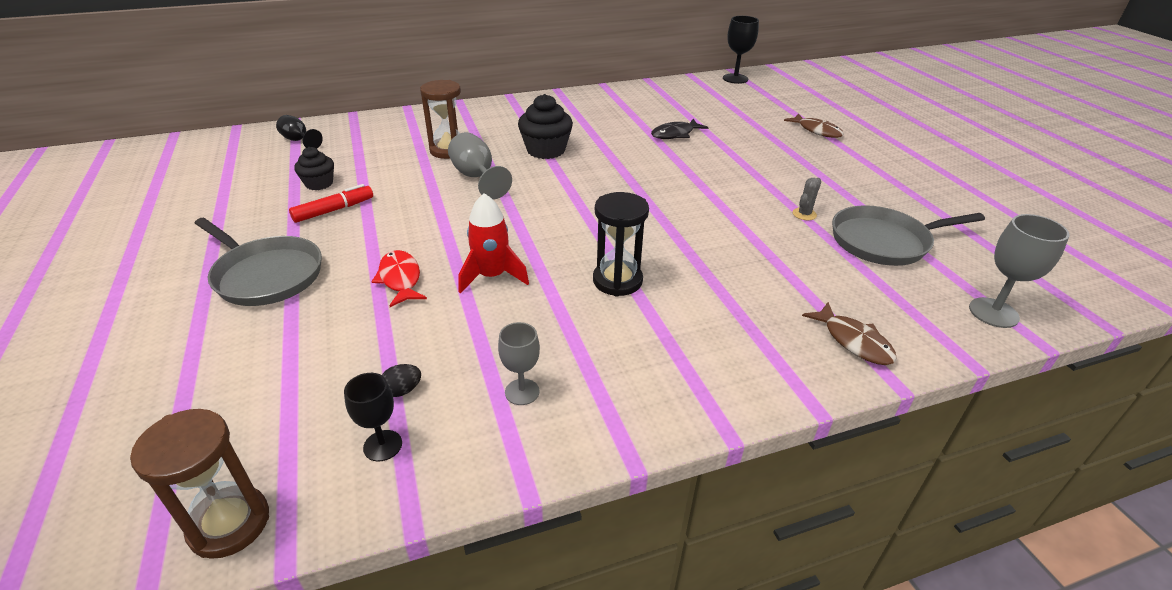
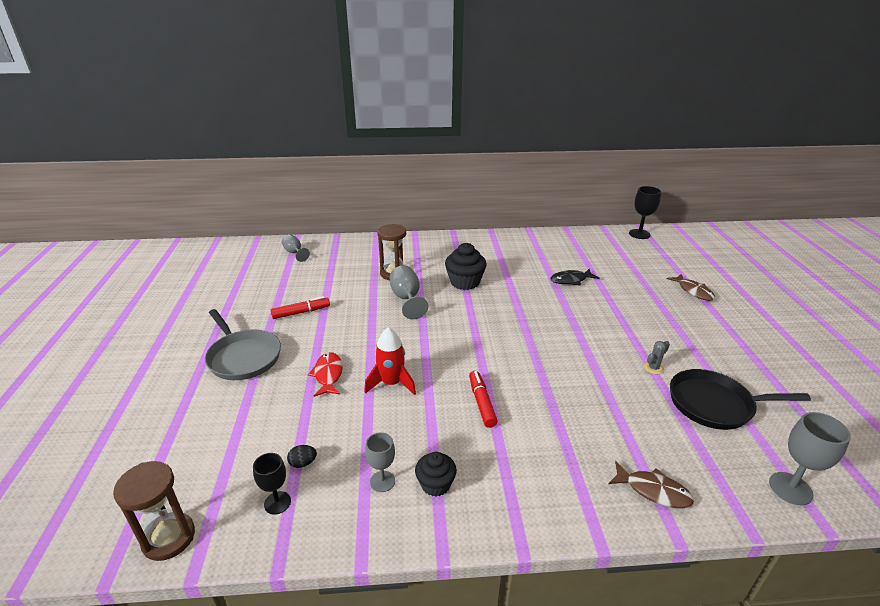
camera: 15 degrees right, 5 degrees down
(298, 140) = (294, 253): black goblet -> grey goblet
(319, 184) = (297, 289): black cupcake -> black cupcake (435, 484)
(617, 281) = (481, 403): black hourglass -> red marker
(854, 341) = (653, 491): brown fish -> brown fish turned 45 degrees counterclockwise
(883, 242) = (714, 404): grey pan -> black pan

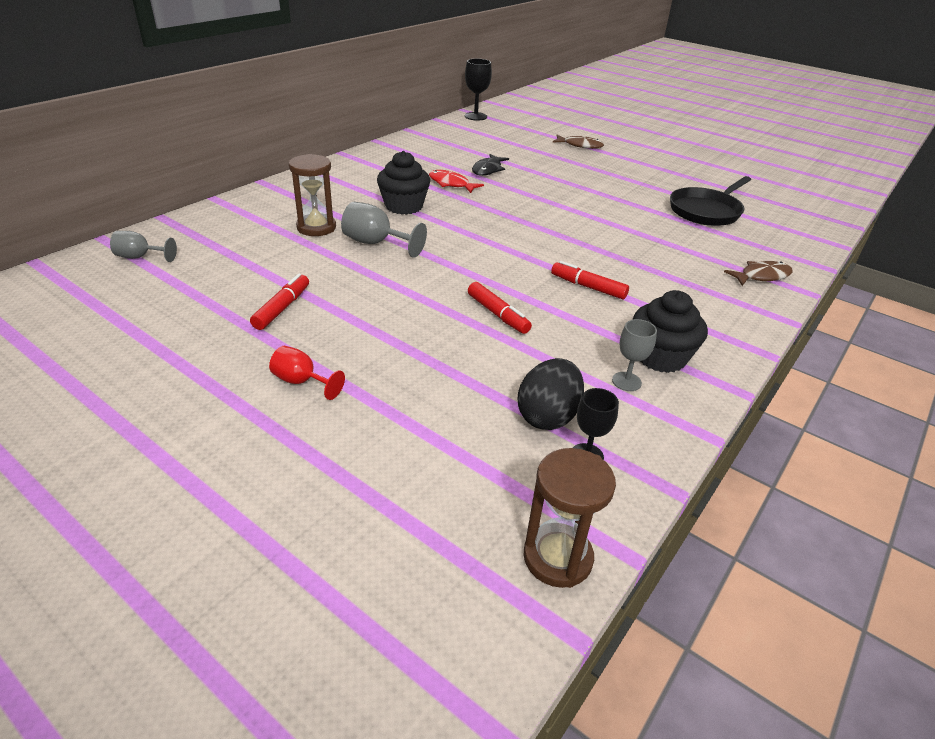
camera: 50 degrees left, 5 degrees up
(243, 357) = (301, 382): grey pan -> red goblet
(303, 463) = (547, 416): black egg -> black egg, size x2.20
(328, 375) = (428, 341): red fish -> red fish (451, 184)
(391, 383) = (498, 314): red rocket -> red marker
(435, 484) = (660, 357): black cupcake -> black cupcake, size x1.59
(653, 368) = (643, 206): grey cactus -> none
(790, 488) = (803, 236): grey goblet -> none

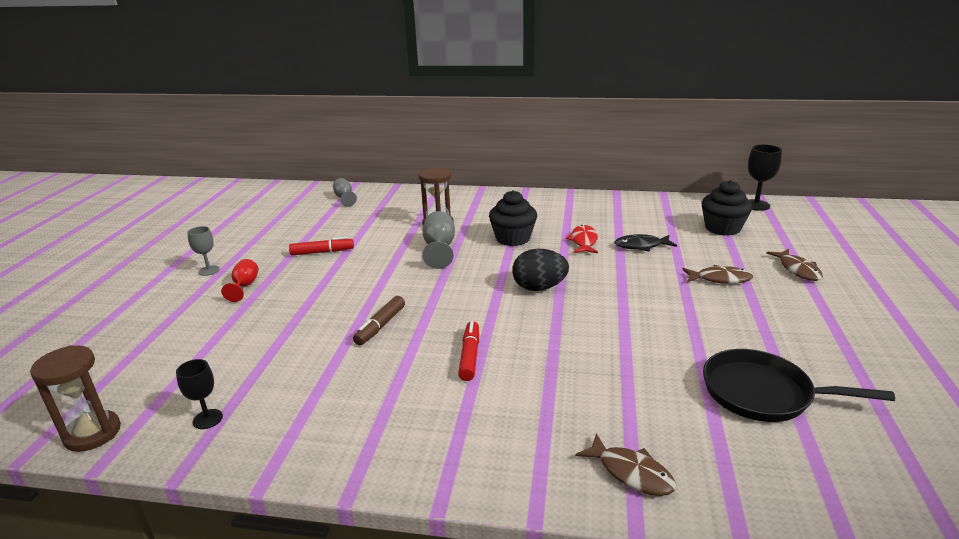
camera: 65 degrees right, 10 degrees down
(498, 314) = (380, 326): red marker -> brown marker
(547, 416) = (251, 387): black egg -> black egg (539, 288)
(567, 168) = (720, 279): none -> brown fish
(626, 381) = (322, 416): grey goblet -> grey goblet (209, 270)
(660, 357) = (376, 427): black cupcake -> black cupcake (722, 228)

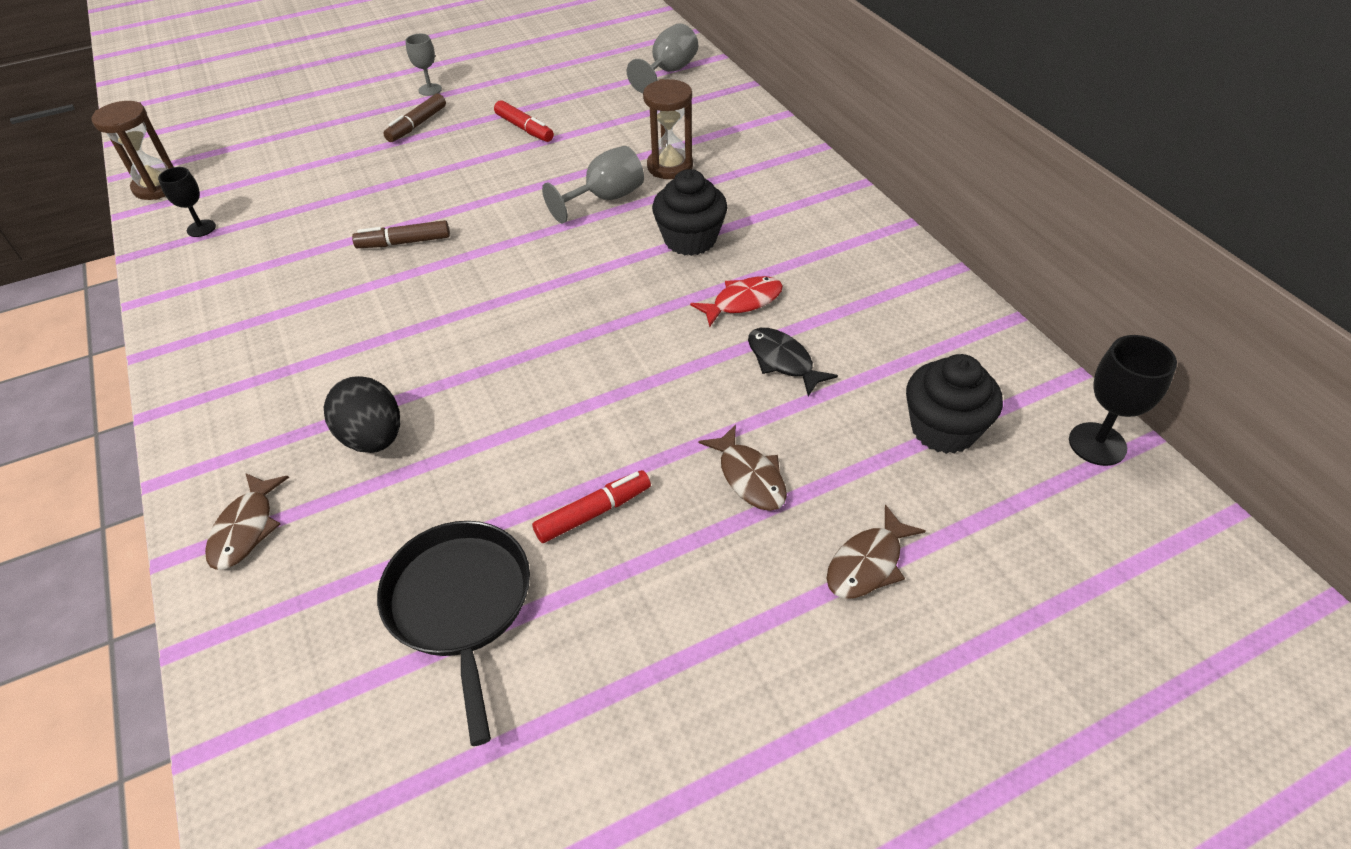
camera: 55 degrees right, 20 degrees up
(244, 286) = (417, 125): red goblet -> brown marker
(344, 198) = (669, 72): grey goblet -> grey goblet, size x1.52
(469, 356) = (388, 328): red marker -> red marker (593, 513)
(539, 288) = (576, 315): black egg -> black egg (373, 438)

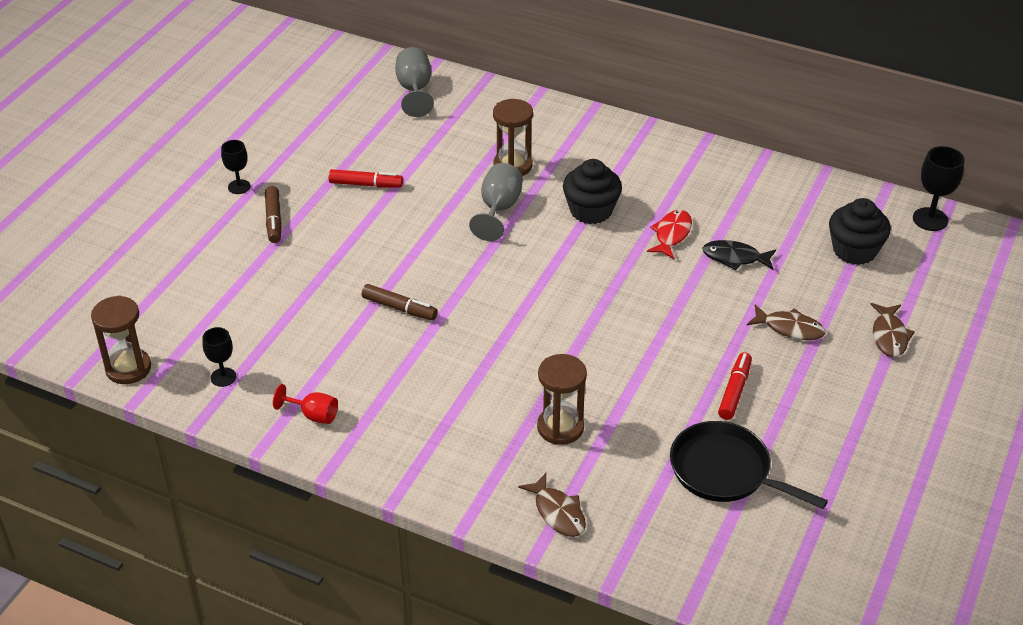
camera: 40 degrees left, 5 degrees down
(209, 297) = (313, 415): none -> red goblet
(373, 438) = (560, 427): black egg -> brown hourglass
(404, 242) = (399, 308): brown marker -> brown marker turned 105 degrees counterclockwise
(430, 90) = (239, 187): grey goblet -> black goblet

